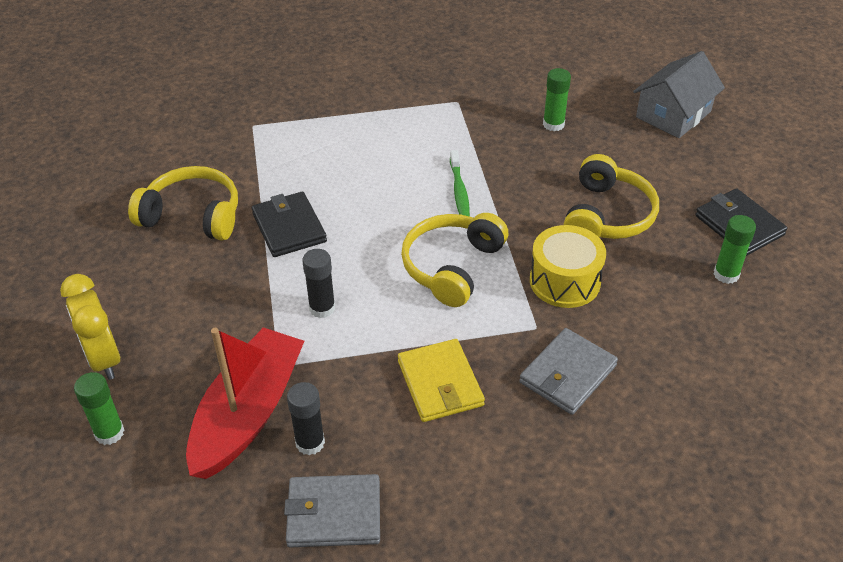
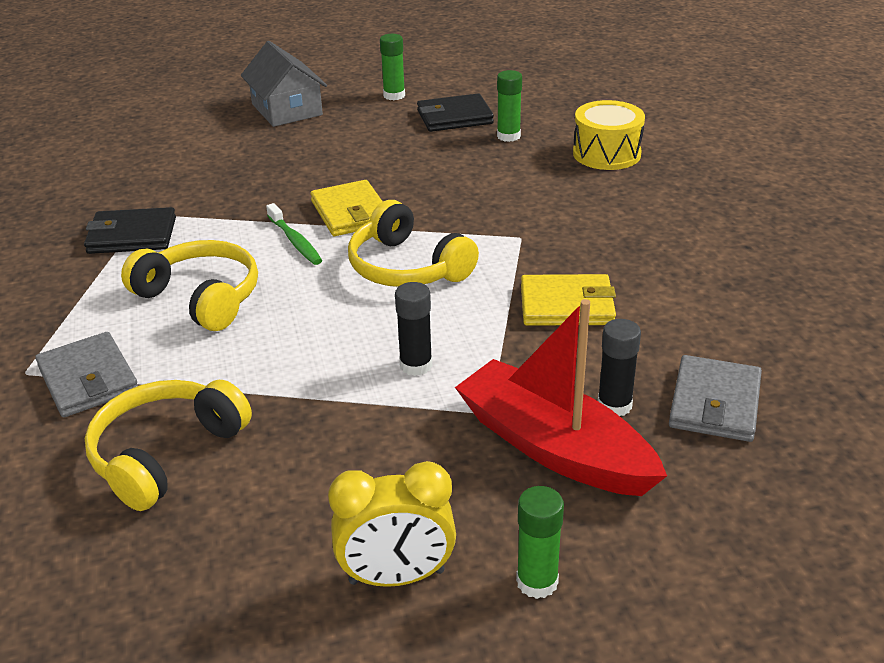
camera: 70 degrees left, 10 degrees down
(289, 227) = (259, 370): black wallet -> black wallet (132, 235)
(459, 191) = (295, 241): green toothbrush -> green toothbrush turned 45 degrees clockwise
(519, 209) = (351, 213): none -> yellow wallet
(553, 124) = (241, 168): green glue stick -> green glue stick (394, 95)
(565, 281) = (469, 210): yellow drum -> yellow drum (606, 154)
(568, 374) = (587, 233): grey wallet -> grey wallet (88, 379)
(607, 215) = (397, 170): yellow headphones -> yellow headphones (200, 297)

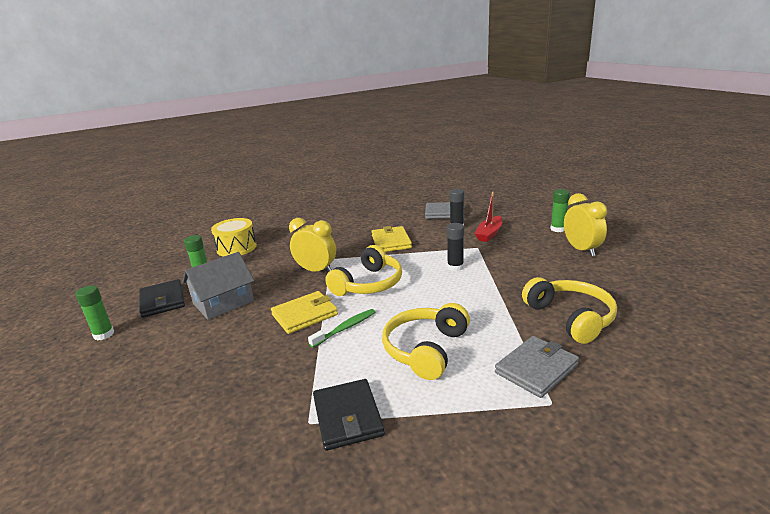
camera: 100 degrees left, 10 degrees down
(166, 454) = (570, 318): yellow headphones -> yellow headphones turned 135 degrees counterclockwise
(287, 109) = (100, 391): grey house -> grey house (223, 302)
(481, 223) = (316, 271): none -> yellow clock
(554, 447) = (489, 234): red boat -> red boat, size x0.57

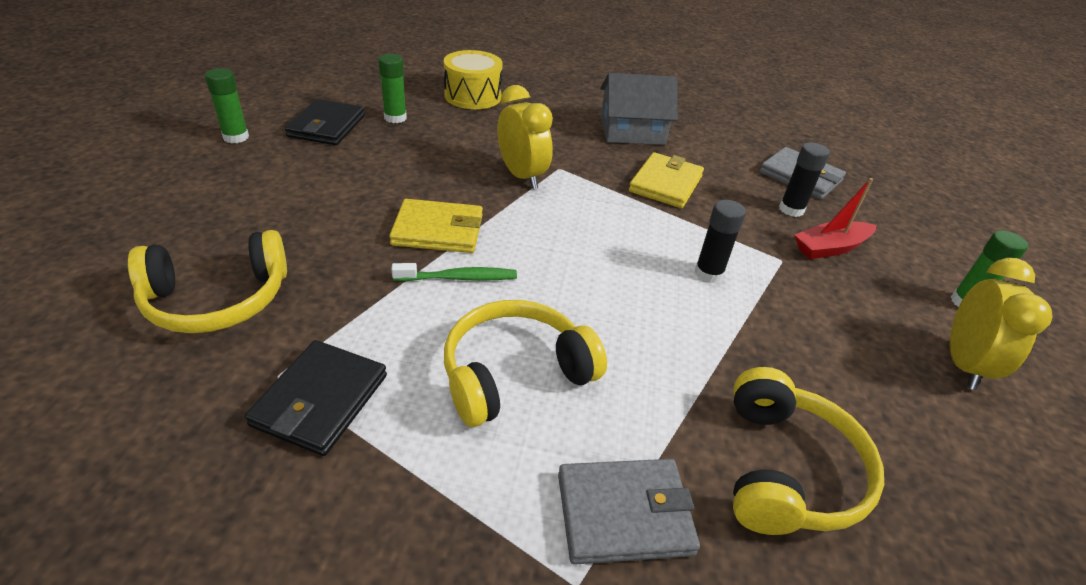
camera: 30 degrees right, 15 degrees up
(223, 302) = (378, 162): grey house -> grey house (632, 131)
(368, 284) = (561, 231): yellow headphones -> yellow headphones (217, 299)

